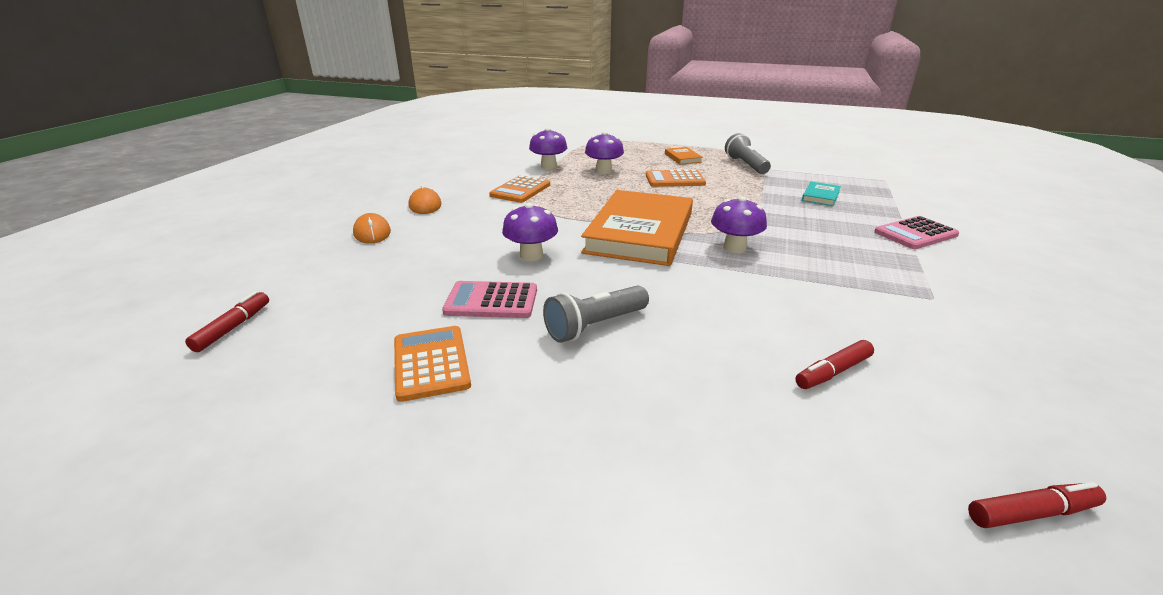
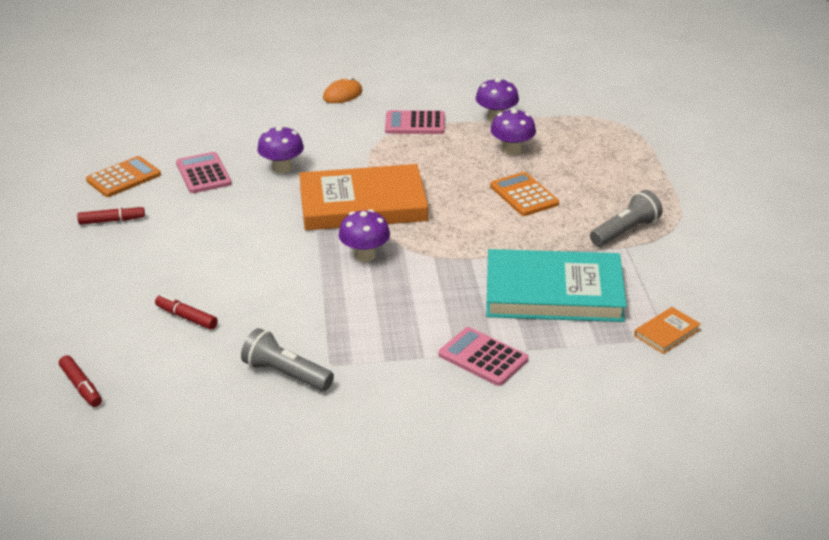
camera: 65 degrees right, 5 degrees up
(233, 327) = (126, 107): red marker -> red marker (112, 221)
(372, 233) = (274, 95): orange mouse -> none
(520, 190) = (415, 123): orange calculator -> pink calculator
(595, 326) = (194, 219): grey flashlight -> grey flashlight (286, 374)
(682, 158) = (610, 186): orange book -> orange book (667, 333)
(820, 196) = (554, 292): turquoise book -> turquoise book, size x2.46

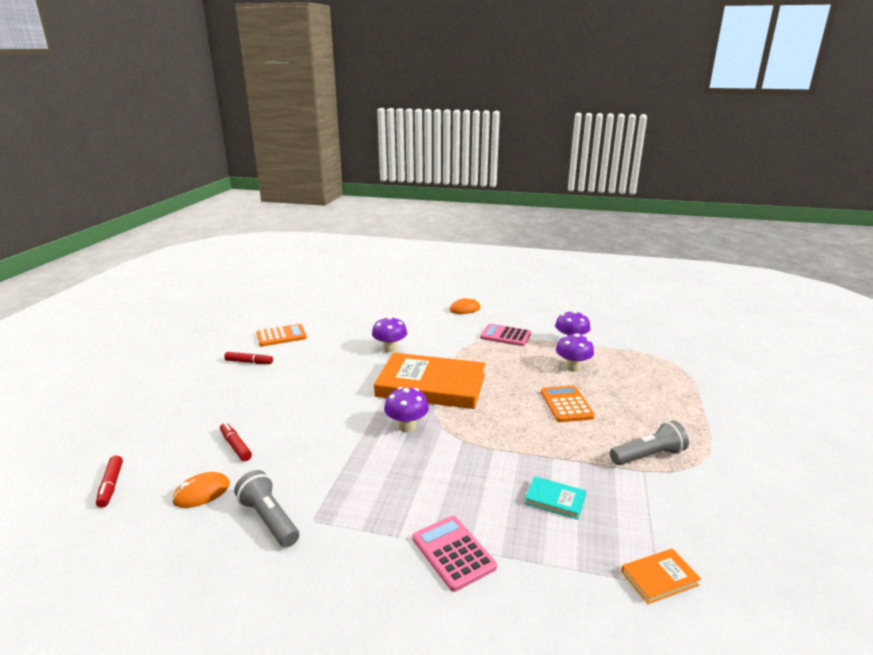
camera: 20 degrees right, 10 degrees down
(192, 369) = (202, 493): none -> orange mouse
(203, 174) = (334, 343): pink calculator -> none
(554, 292) = (555, 500): turquoise book -> turquoise book, size x0.41

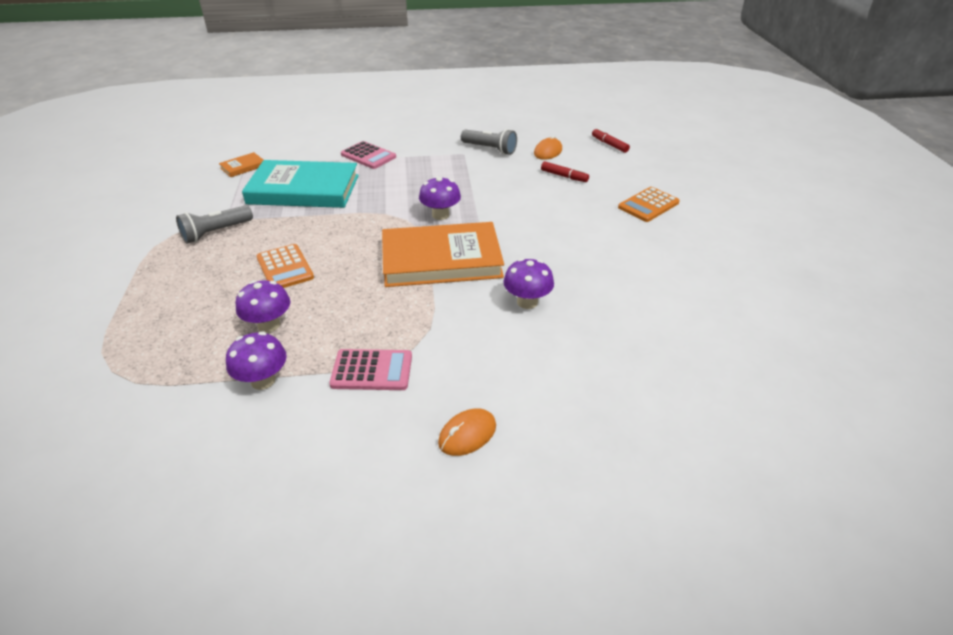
camera: 160 degrees right, 15 degrees up
(249, 362) = (667, 245): red marker -> none
(281, 336) = (689, 290): orange calculator -> orange calculator (648, 205)
(555, 500) = (303, 189): turquoise book -> turquoise book, size x2.46

